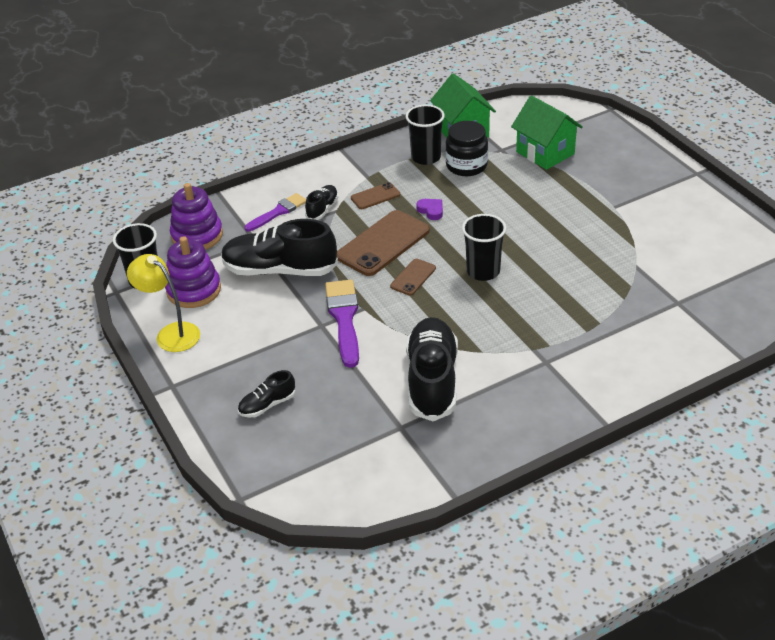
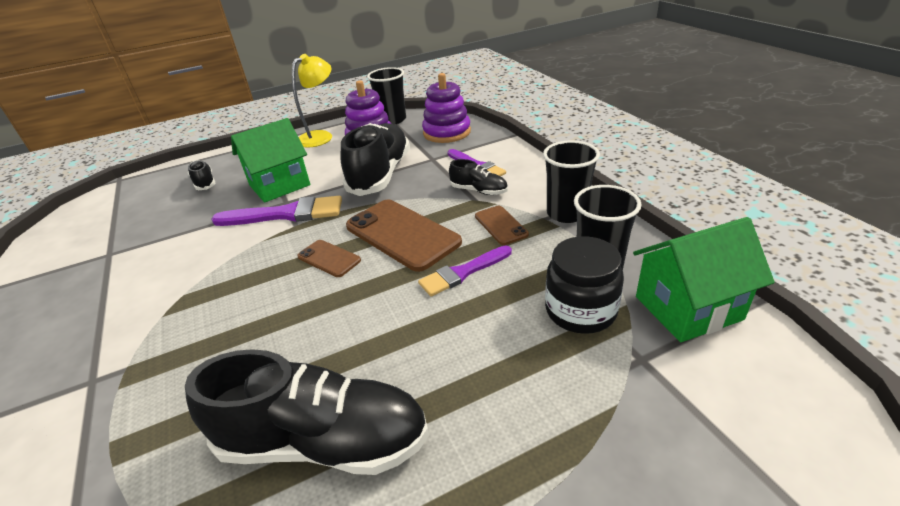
camera: 95 degrees right, 5 degrees down
(431, 211) = (462, 272): purple heart -> purple brush
(432, 381) = (149, 274): black shoe -> black shoe (323, 441)
(483, 271) = (311, 322): black cup -> black cup (566, 213)
(545, 153) = (643, 432): green house -> green house (280, 185)

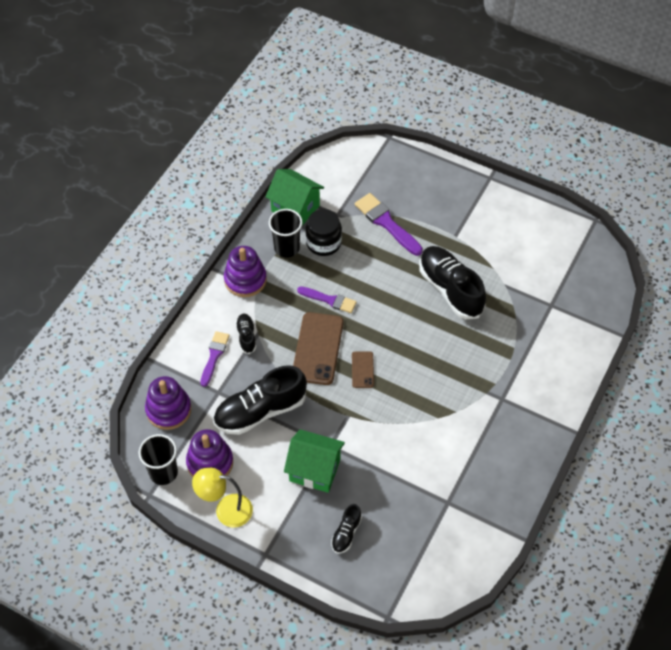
camera: 130 degrees left, 20 degrees up
(286, 214) = (342, 431): purple brush -> purple brush (386, 223)
(500, 225) = (277, 305): brown phone -> none
(566, 213) = (245, 280): black cup -> purple stacking toy

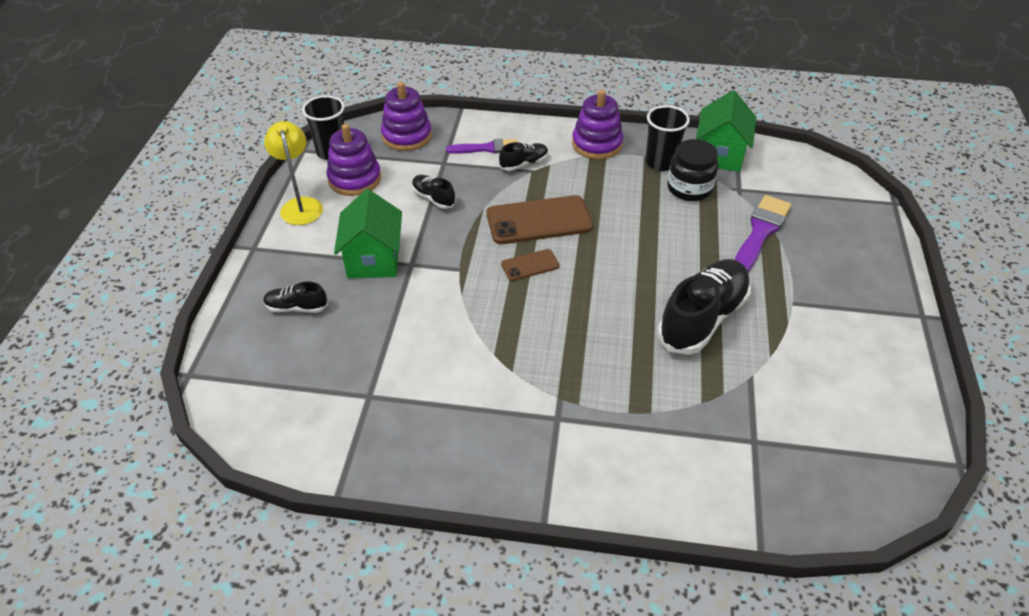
camera: 70 degrees right, 10 degrees down
(260, 411) = (433, 198): black shoe -> black shoe, size x0.48
(329, 300) = (612, 213): purple brush -> none

